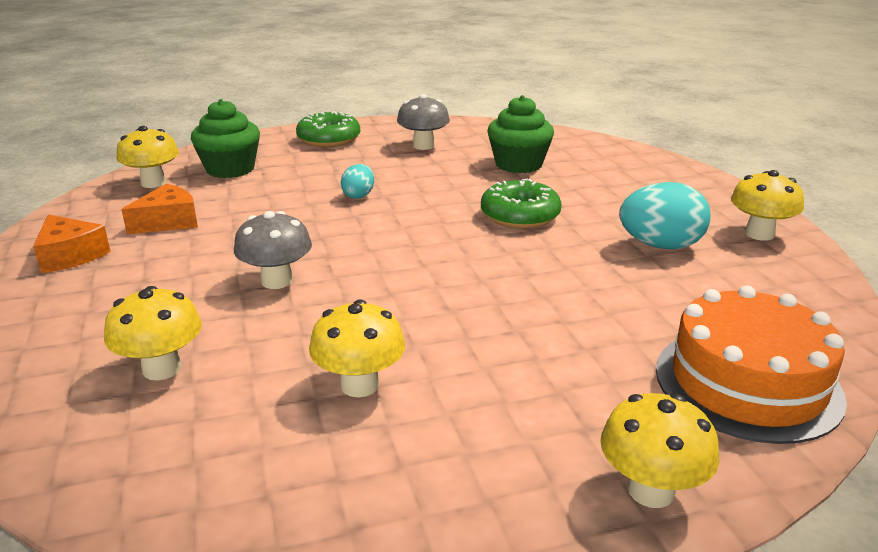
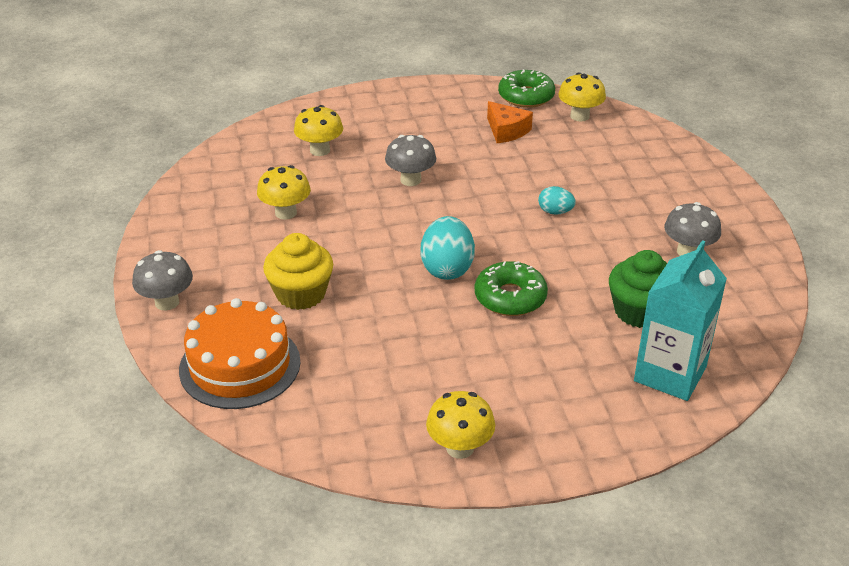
camera: 95 degrees right, 10 degrees up
(70, 255) = (457, 103): orange cheese -> none
(230, 169) = (612, 147): green cupcake -> none
(329, 139) = (698, 194): green donut -> green donut (526, 96)
(567, 347) = (301, 294): none -> yellow cupcake
(596, 157) = (670, 374): none -> turquoise carton
(651, 490) = (167, 302): yellow mushroom -> grey mushroom
(660, 246) = (442, 372): turquoise egg -> turquoise egg (447, 268)

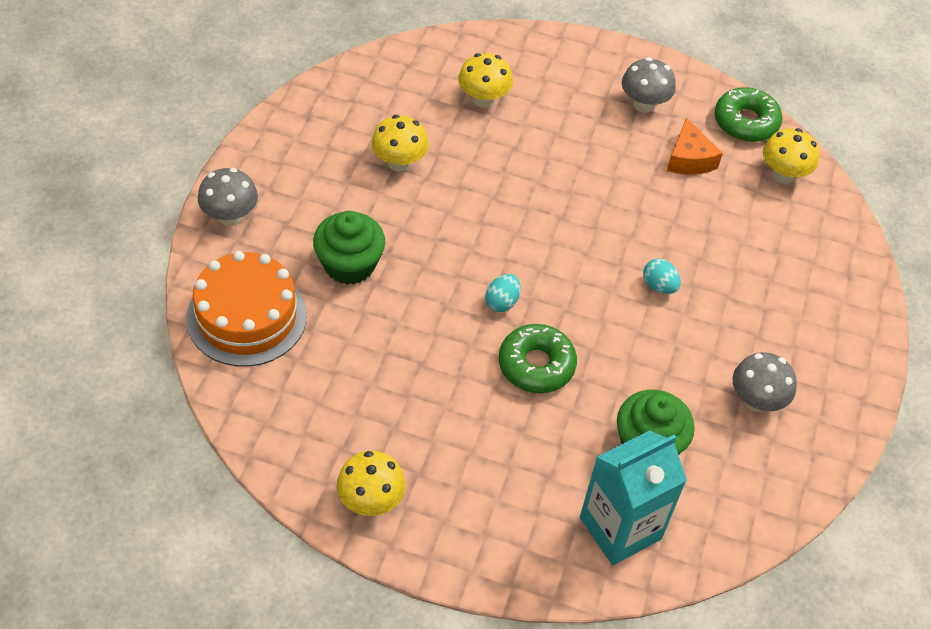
camera: 25 degrees right, 15 degrees up
(301, 294) = (349, 264): yellow cupcake -> green cupcake
(410, 180) = (545, 178): grey mushroom -> grey mushroom (643, 104)
(447, 268) = (502, 302): turquoise egg -> turquoise egg, size x0.55

